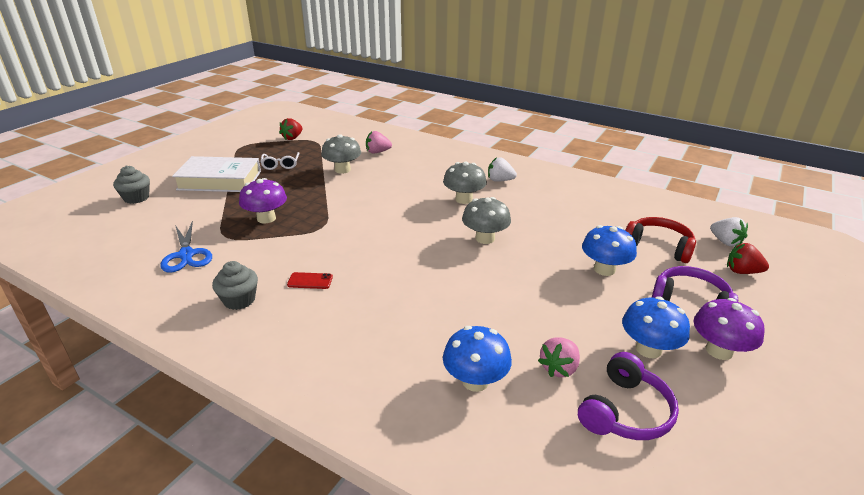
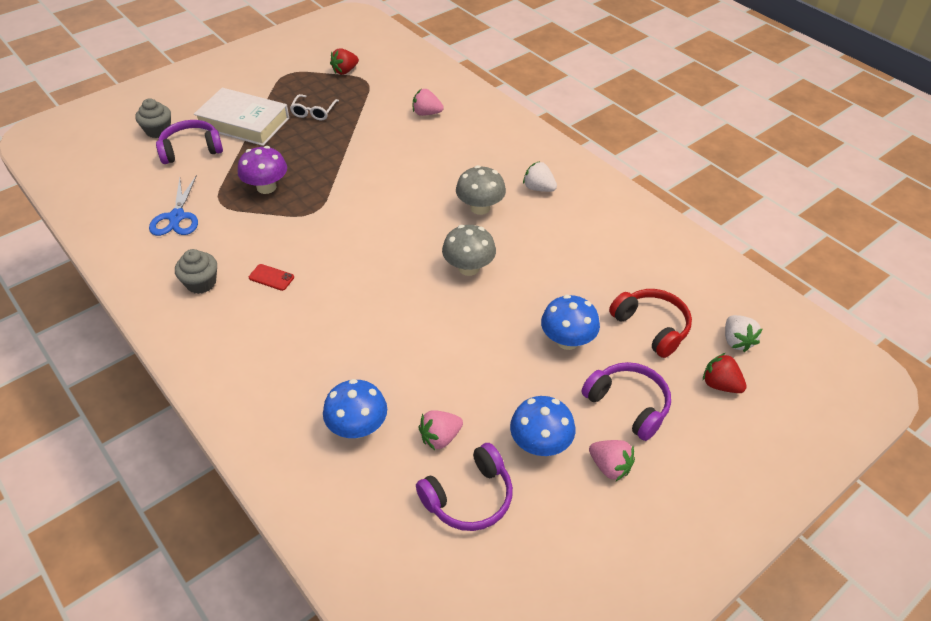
camera: 20 degrees right, 15 degrees up
(177, 205) = (191, 149): none -> purple headphones
(342, 170) = (374, 134): grey mushroom -> none
(719, 350) = (610, 467): purple mushroom -> pink strawberry

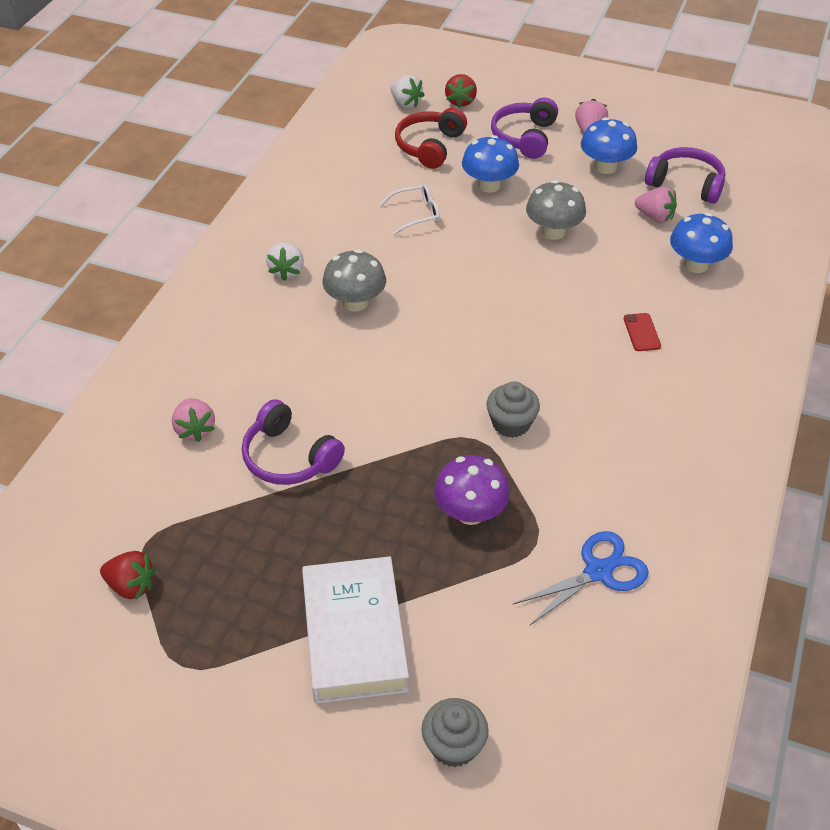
camera: 120 degrees left, 0 degrees up
(191, 149) = (463, 659): purple headphones -> purple headphones (289, 457)
(201, 283) = (666, 470): grey cupcake -> grey cupcake (511, 423)
(271, 277) = (603, 415): red phone -> red phone (641, 332)
(313, 112) = (271, 560): white glasses -> white glasses (416, 214)
(468, 268) = (454, 275): grey mushroom -> grey mushroom (553, 232)
(736, 341) = (406, 103): white strawberry -> white strawberry turned 90 degrees clockwise

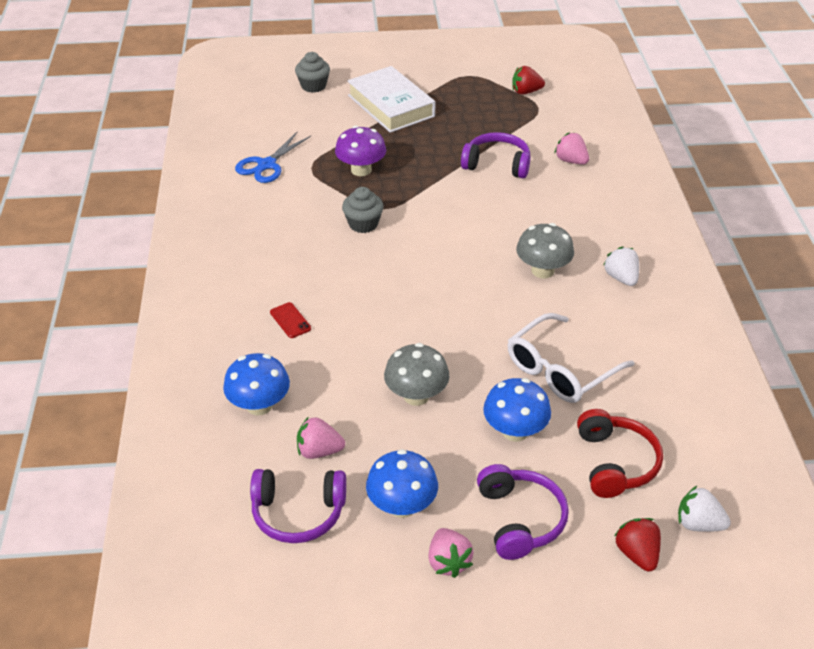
camera: 155 degrees right, 5 degrees down
(416, 214) = (560, 370): white glasses -> white glasses, size x1.72

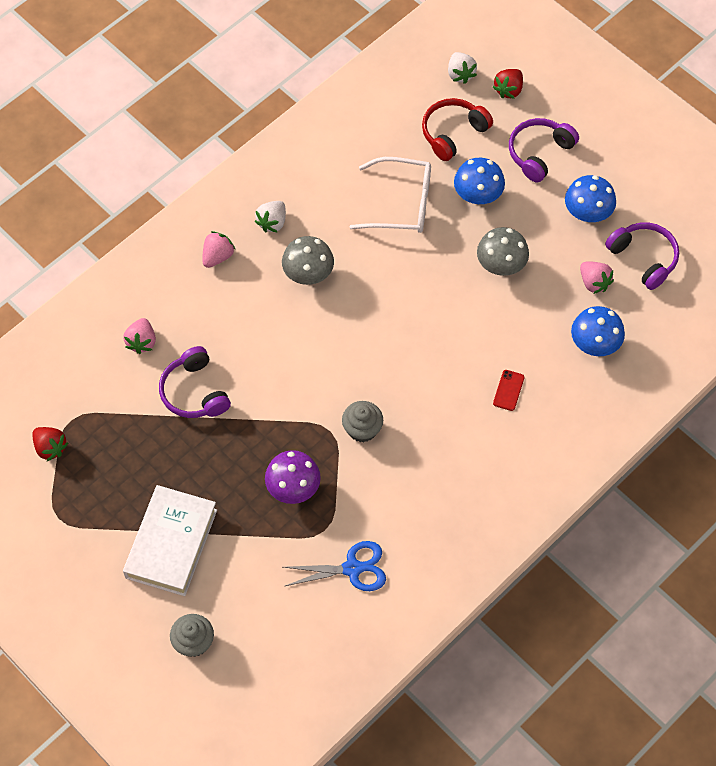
camera: 130 degrees left, 20 degrees up
(448, 562) = (599, 167): pink strawberry -> pink strawberry (217, 256)

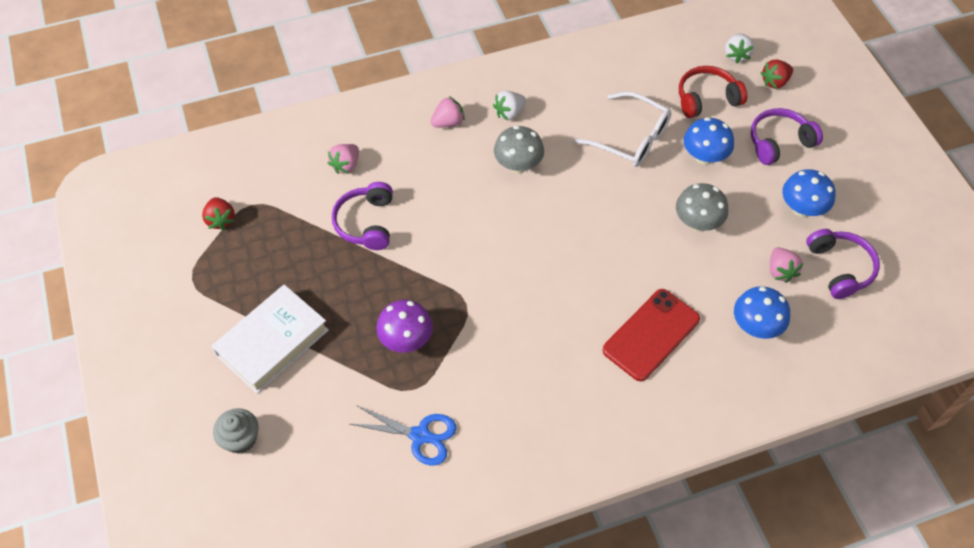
camera: 25 degrees right, 5 degrees down
(362, 429) = (496, 314): grey cupcake -> none
(508, 390) = (651, 334): red phone -> red phone, size x2.30

